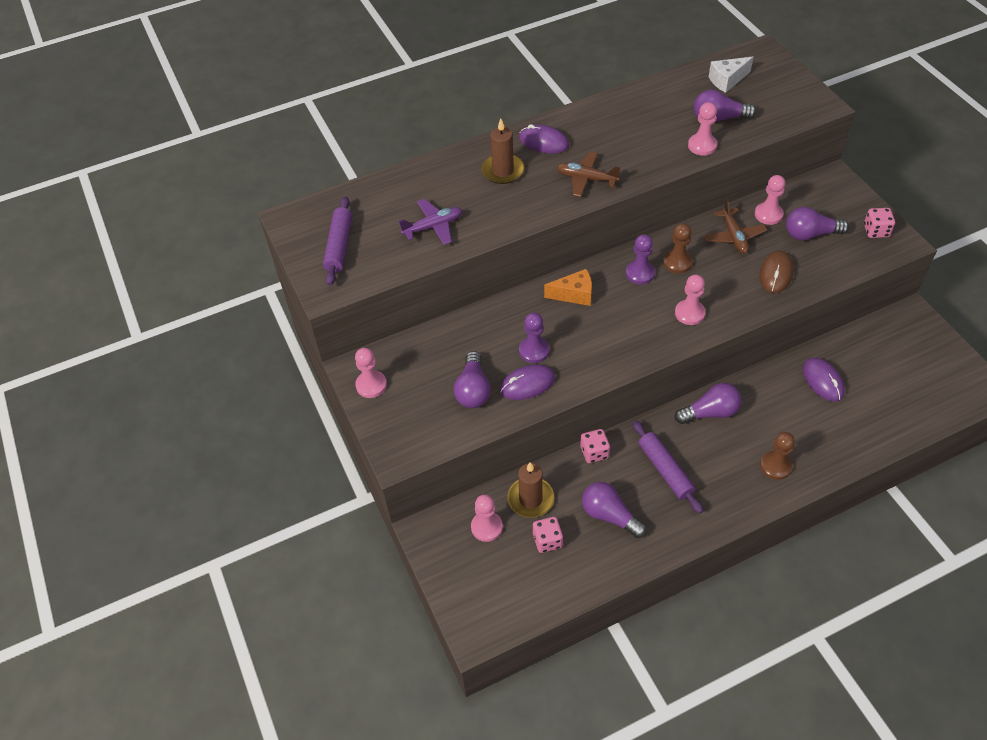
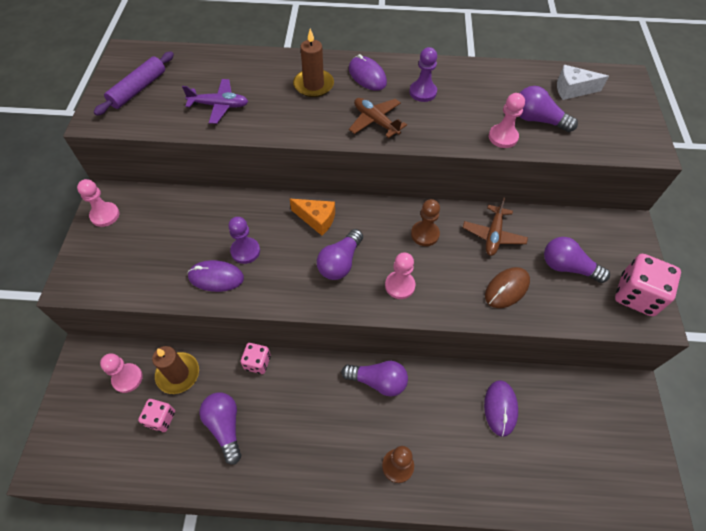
camera: 25 degrees right, 5 degrees up
(473, 390) = (171, 259): purple light bulb -> purple light bulb (340, 262)
(640, 273) = (385, 228): purple pawn -> purple pawn (422, 92)
(665, 470) = (301, 412): purple rolling pin -> none
(768, 214) = (540, 230): pink pawn -> none
(876, 231) = (636, 295): pink dice -> pink dice, size x1.71

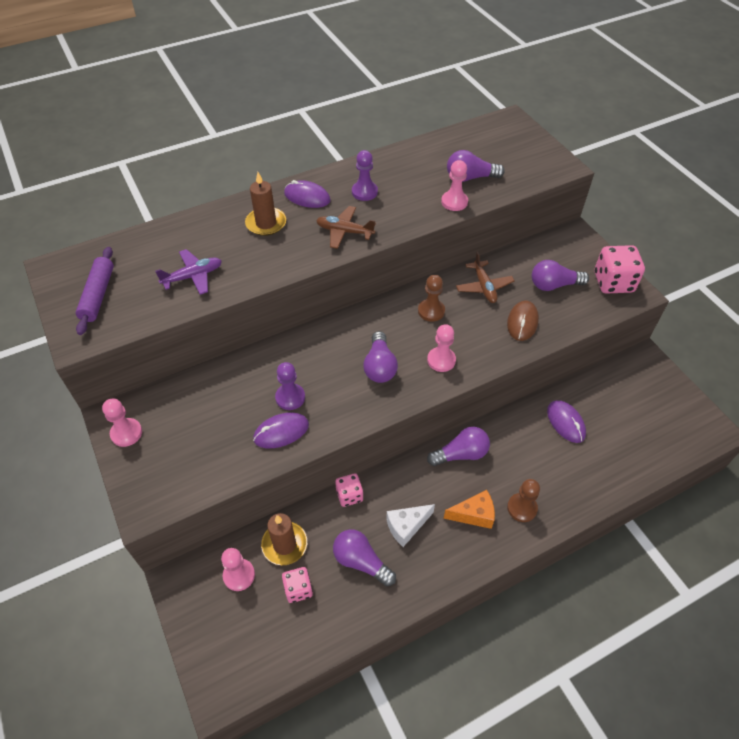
camera: 30 degrees left, 5 degrees down
(317, 219) = (333, 342): orange cheese -> orange cheese (474, 515)
(572, 90) = (478, 144): white cheese -> white cheese (406, 526)

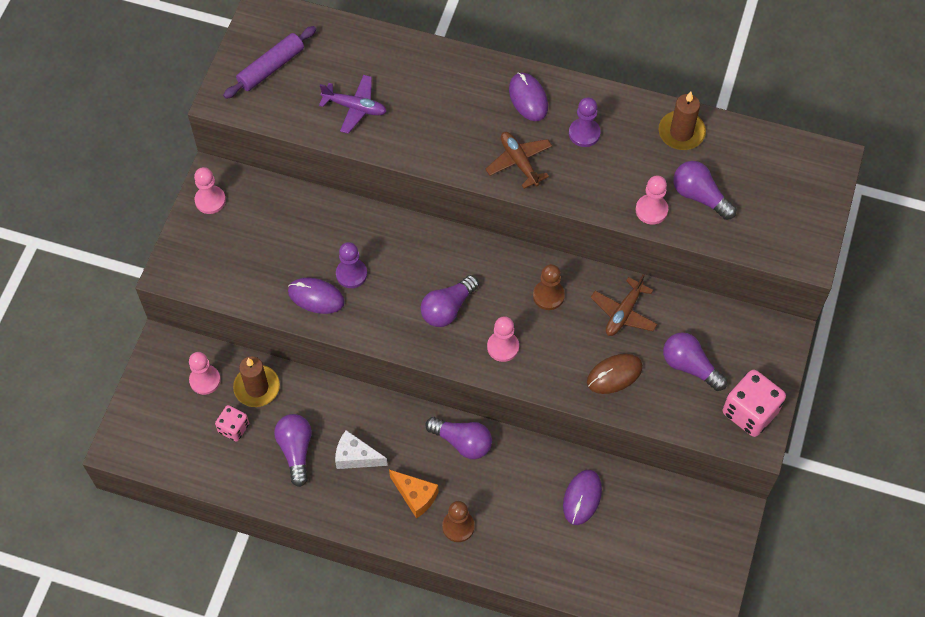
camera: 45 degrees right, 10 degrees up
(266, 223) = (464, 99): brown candle -> brown candle (681, 132)
(349, 495) = (340, 394): pink dice -> none

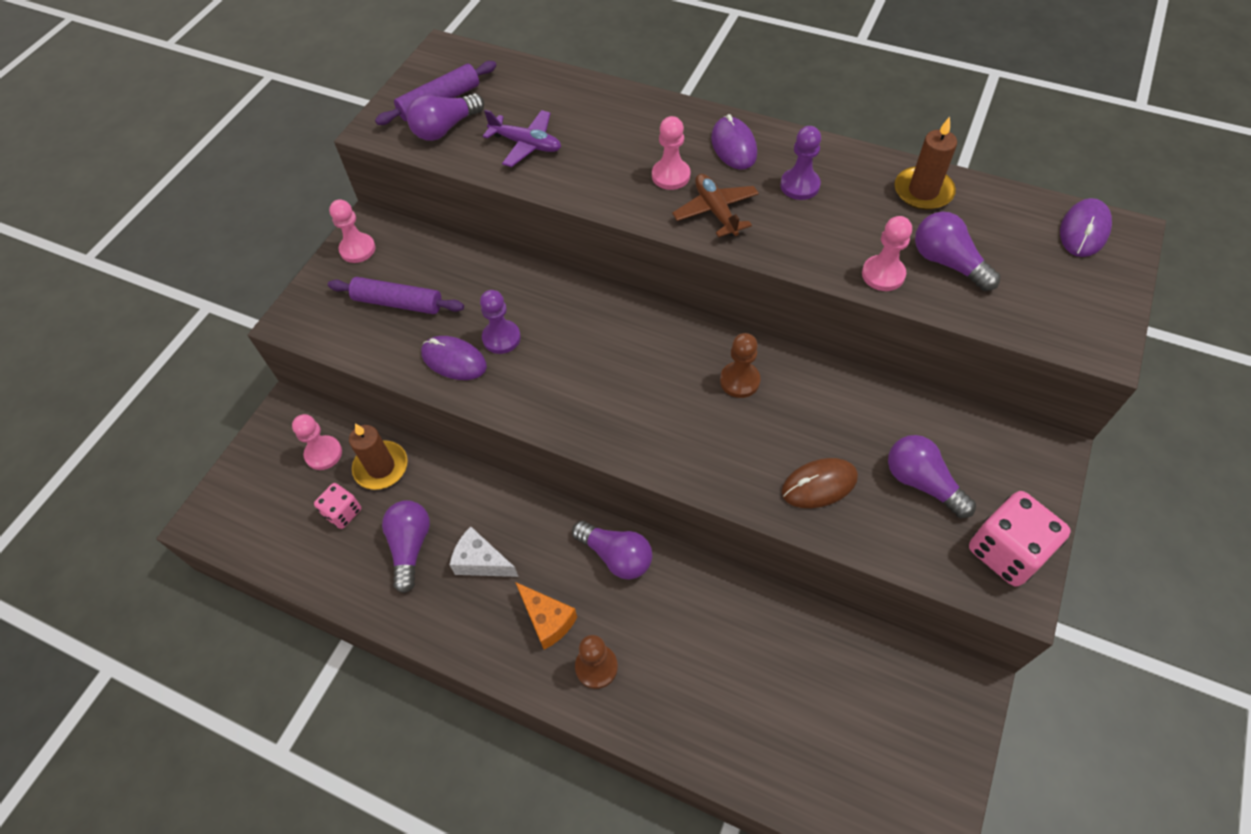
camera: 10 degrees right, 5 degrees down
(258, 249) = (398, 303): none -> purple rolling pin
(447, 308) = (611, 386): purple light bulb -> purple light bulb (445, 128)
(503, 347) = (675, 437): pink pawn -> pink pawn (671, 176)
(582, 498) = (763, 645): purple mouse -> purple mouse (1084, 230)
(623, 313) = (835, 408): brown plane -> none

